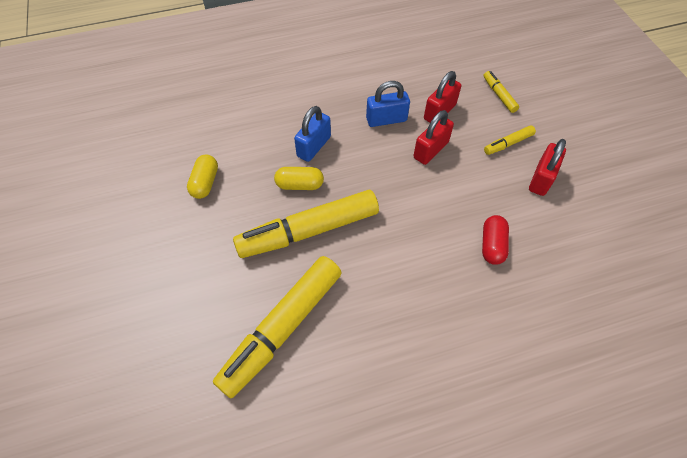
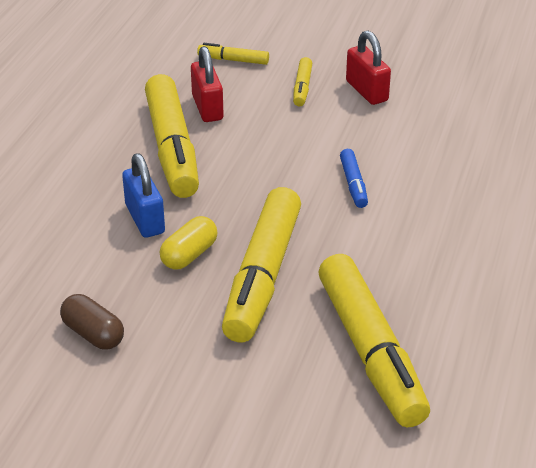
camera: 55 degrees left, 20 degrees down
(205, 183) = (93, 334): yellow capsule -> brown capsule
(386, 119) = (172, 148): blue padlock -> yellow marker
(430, 150) = (252, 139): red padlock -> none
(435, 227) = (353, 184): none -> blue marker
(492, 245) = (410, 159): red capsule -> none

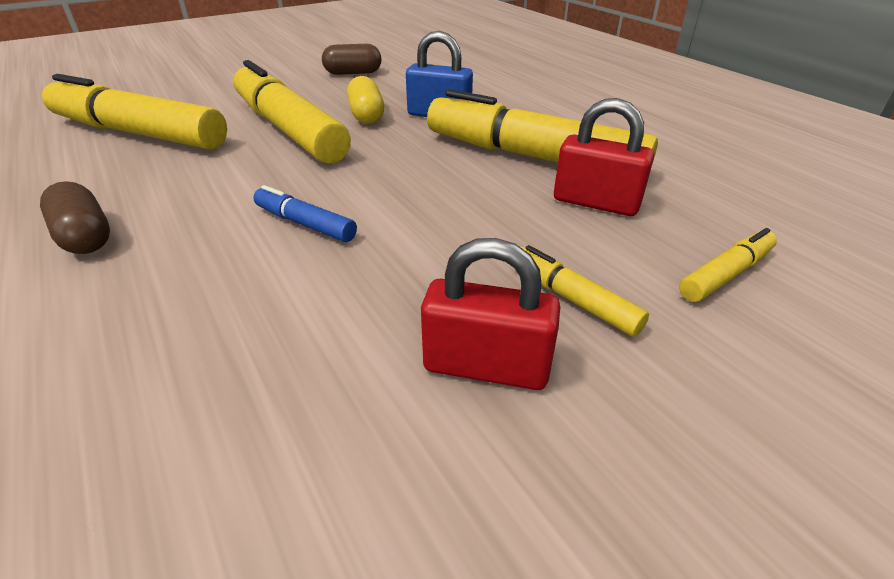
camera: 130 degrees right, 0 degrees up
(468, 247) = (85, 237): none -> brown capsule

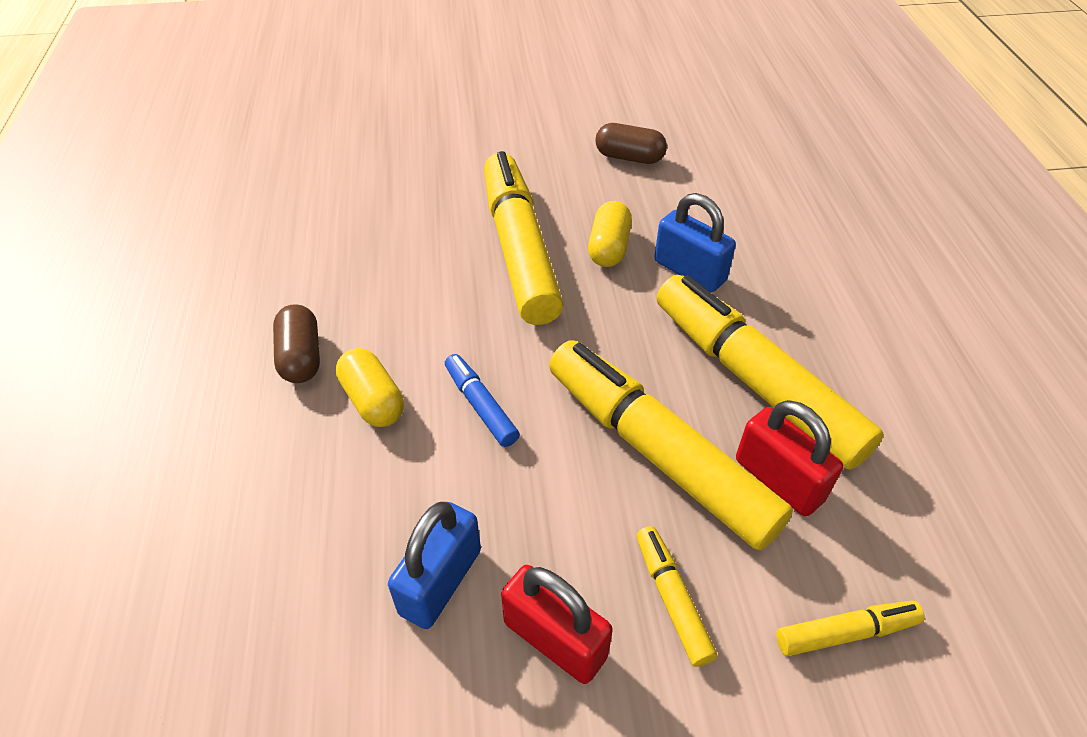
camera: 25 degrees right, 10 degrees up
(139, 133) = (378, 212): yellow marker -> yellow marker (657, 452)
(185, 247) = (373, 400): none -> yellow capsule
(333, 362) = (440, 581): none -> blue padlock

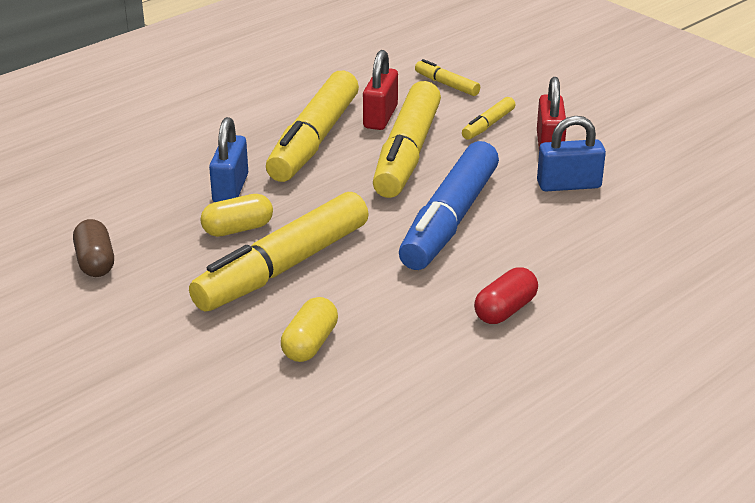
camera: 125 degrees left, 15 degrees down
(301, 357) = (505, 310): brown capsule -> red capsule
(373, 400) = (498, 261): yellow capsule -> yellow capsule (310, 344)
(481, 405) = (449, 220): blue marker -> blue marker, size x2.25

